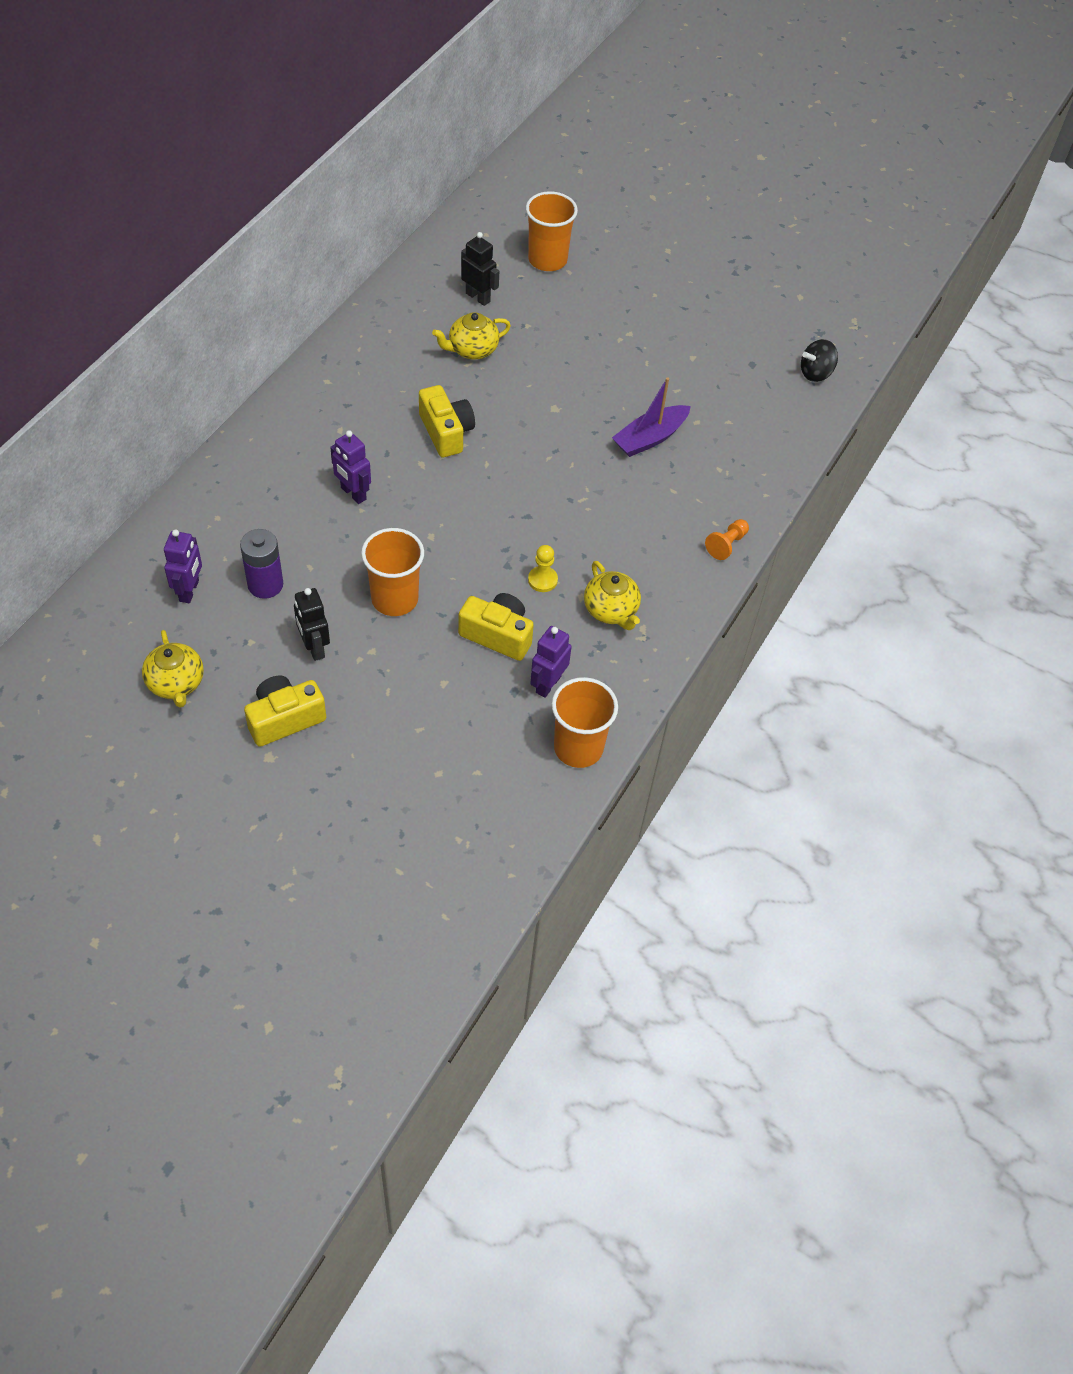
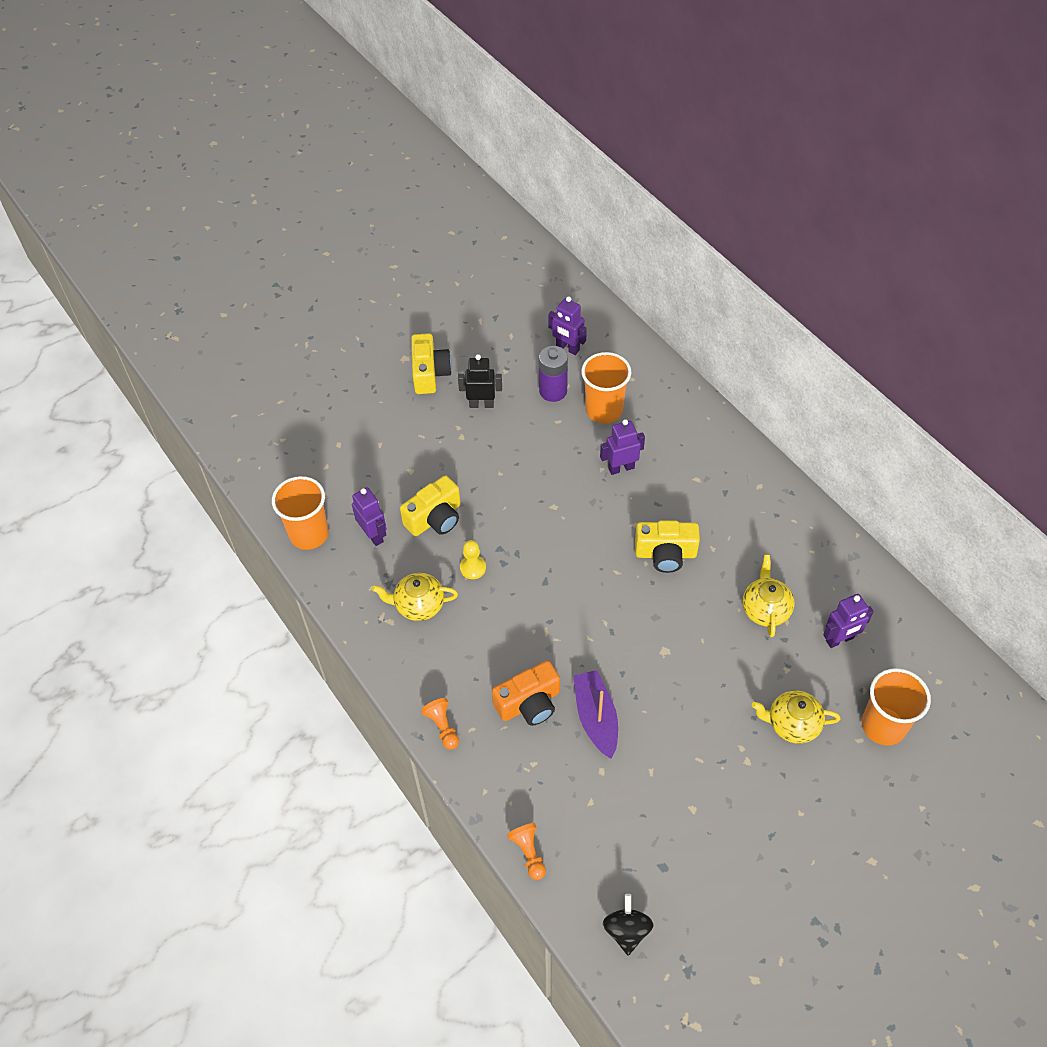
camera: 120 degrees right, 0 degrees up
(176, 683) = (490, 324): yellow teapot -> yellow teapot (792, 724)
(394, 599) = (502, 464): orange cup -> orange cup (604, 410)
(478, 297) = (839, 639): black robot -> purple robot
(664, 489) = (529, 703): none -> orange camera
(798, 448) = (529, 853): none -> orange pawn

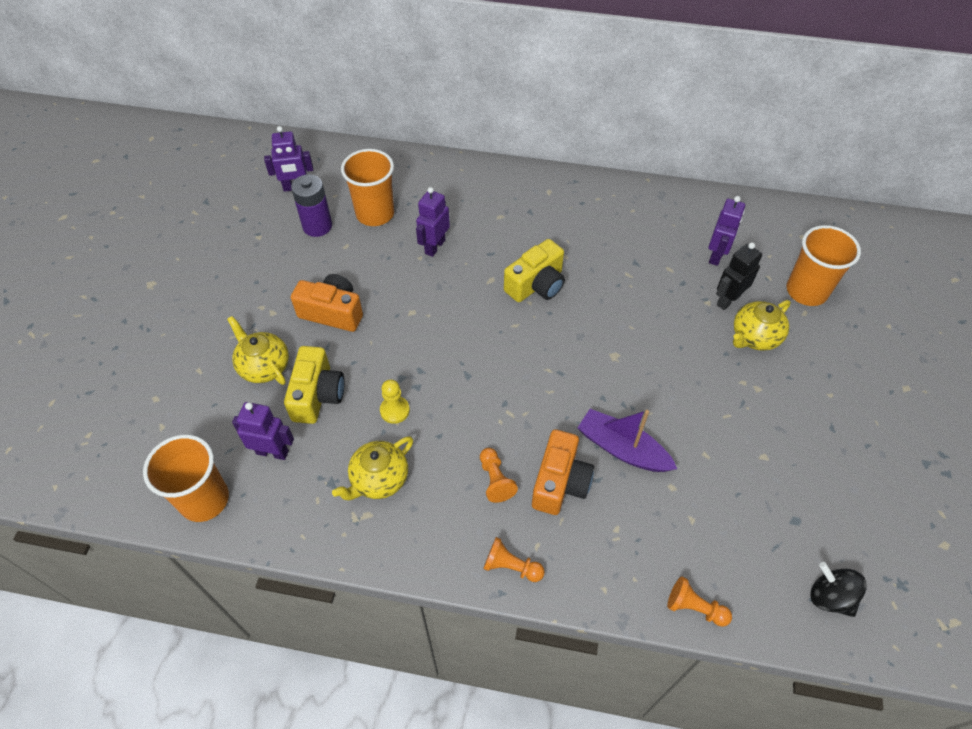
camera: 45 degrees left, 0 degrees up
(430, 373) = (189, 281): yellow camera -> none
(481, 404) = (264, 275): black robot -> black robot (728, 300)
(489, 666) = (495, 480): none -> orange pawn
(500, 466) = (332, 312): none -> orange camera
(765, 609) = (647, 272): yellow teapot -> yellow teapot (264, 366)

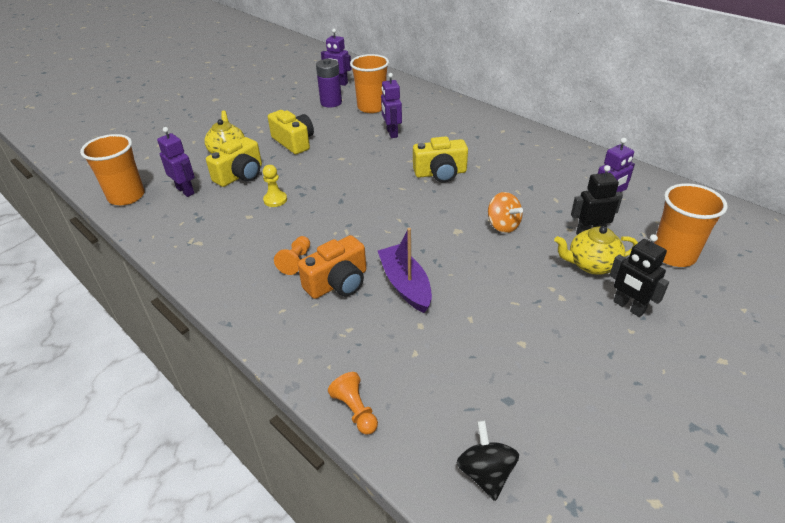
camera: 35 degrees right, 15 degrees down
(332, 312) = (294, 142): orange camera -> yellow camera
(379, 479) = (226, 229): yellow teapot -> none
(434, 246) = (391, 133): purple robot -> purple robot turned 75 degrees counterclockwise
(511, 566) = (251, 312): orange pawn -> none
(649, 327) = (503, 225): none -> orange spinning top
(812, 370) = (628, 307): none -> black robot

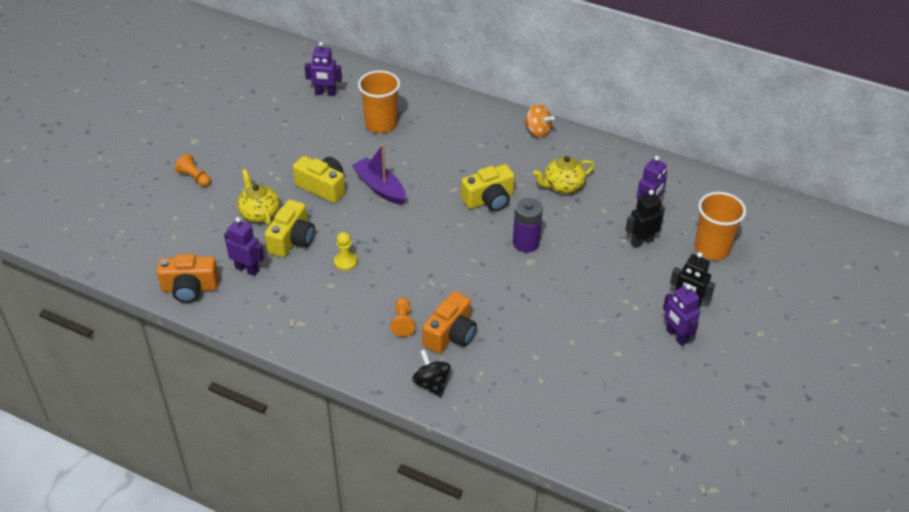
camera: 20 degrees left, 5 degrees up
(126, 196) = (190, 288): orange cup -> orange camera
(331, 102) = (332, 124): purple battery -> purple battery (526, 243)
(355, 410) = (517, 433): orange pawn -> orange pawn (194, 177)
(391, 133) = (419, 157): purple robot -> purple robot (676, 336)
(405, 285) = (508, 324): purple boat -> purple boat (380, 187)
(485, 473) = (623, 451): black spinning top -> black spinning top (431, 383)
(503, 225) = (567, 248): orange spinning top -> orange spinning top (538, 131)
(591, 265) = (651, 272): yellow teapot -> yellow teapot (563, 186)

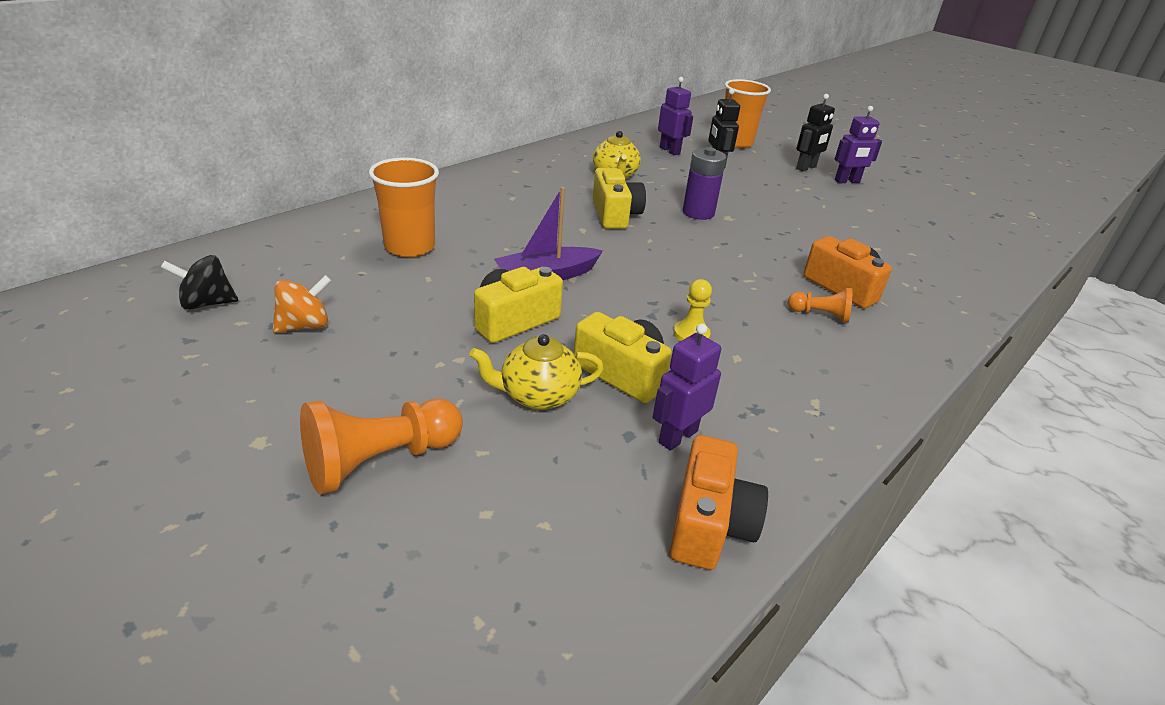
camera: 75 degrees left, 10 degrees down
(194, 177) = (380, 461): orange pawn -> orange pawn, size x1.80
(325, 93) = (287, 273): purple robot -> none
(431, 383) = (928, 318): black spinning top -> black spinning top (207, 303)
(538, 131) = (514, 165): orange spinning top -> orange spinning top (305, 325)

